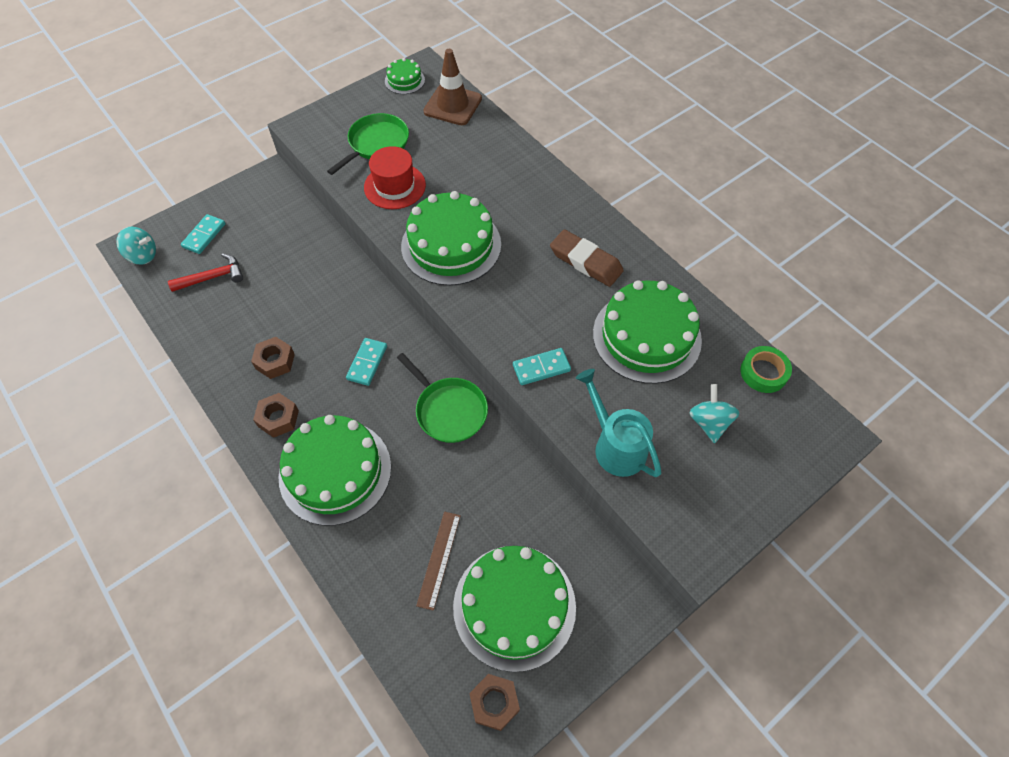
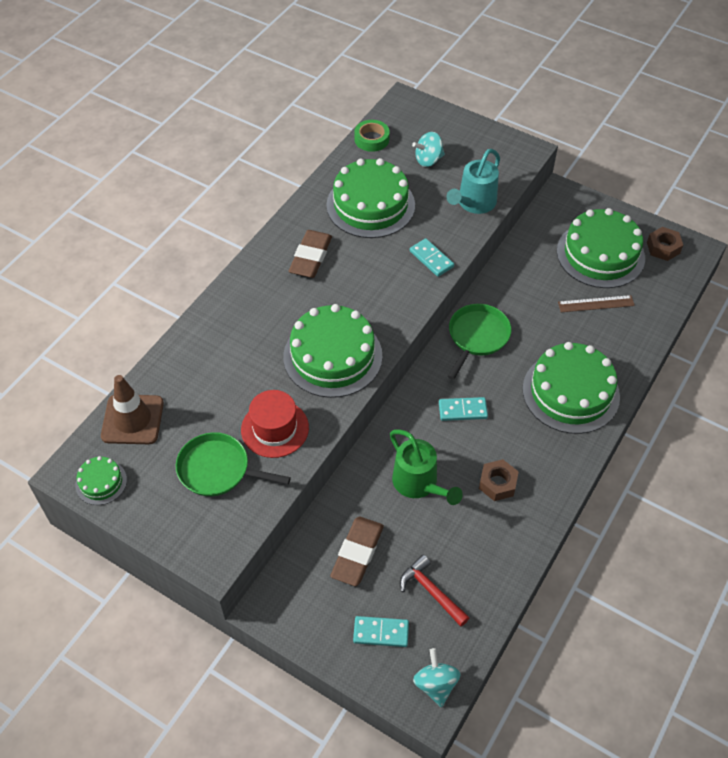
camera: 110 degrees left, 5 degrees down
(276, 240) = (357, 553): none -> brown eraser
(278, 418) = (549, 454): brown nut -> none
(311, 301) = (419, 484): none -> green watering can

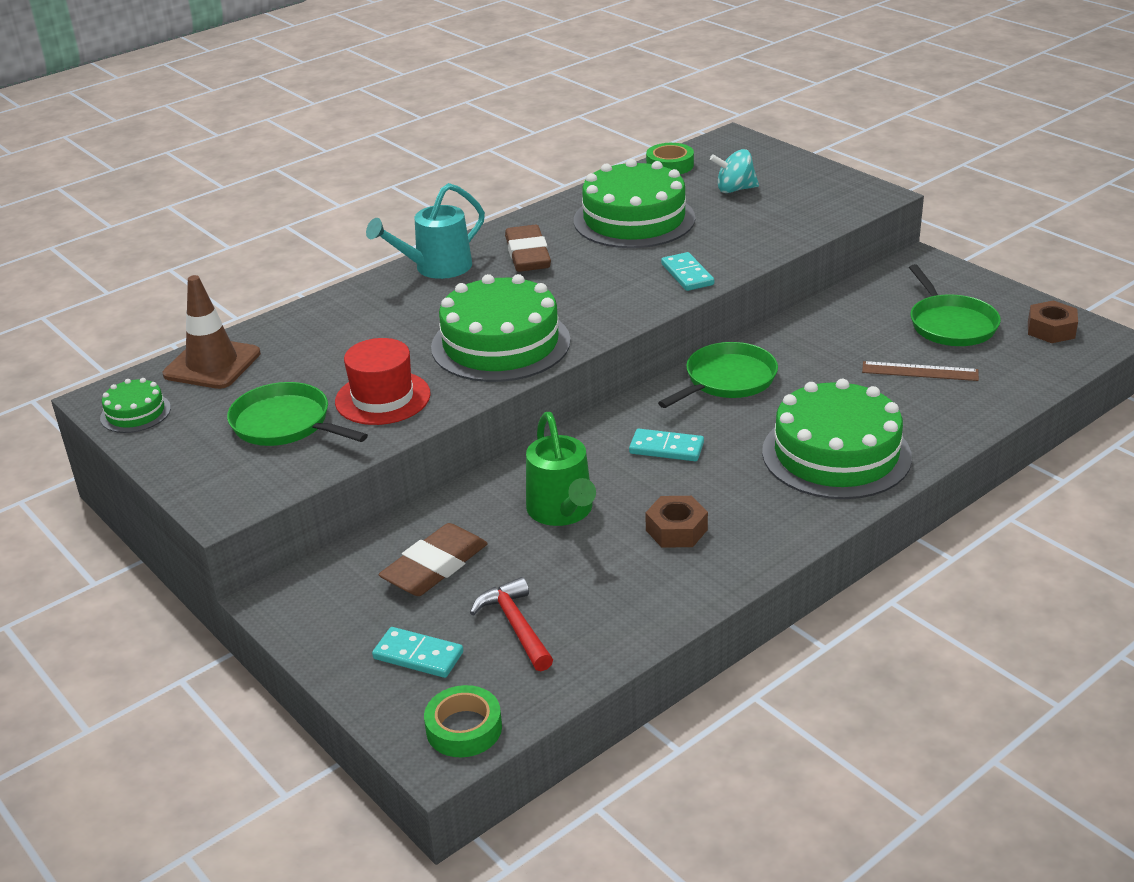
camera: 20 degrees right, 20 degrees down
(311, 257) = (528, 255): brown eraser -> brown eraser turned 45 degrees counterclockwise
(435, 684) = (464, 728): turquoise spinning top -> green tape
(473, 204) = (774, 233): turquoise watering can -> turquoise watering can (435, 268)
(600, 254) = (951, 324): green cake -> green pan

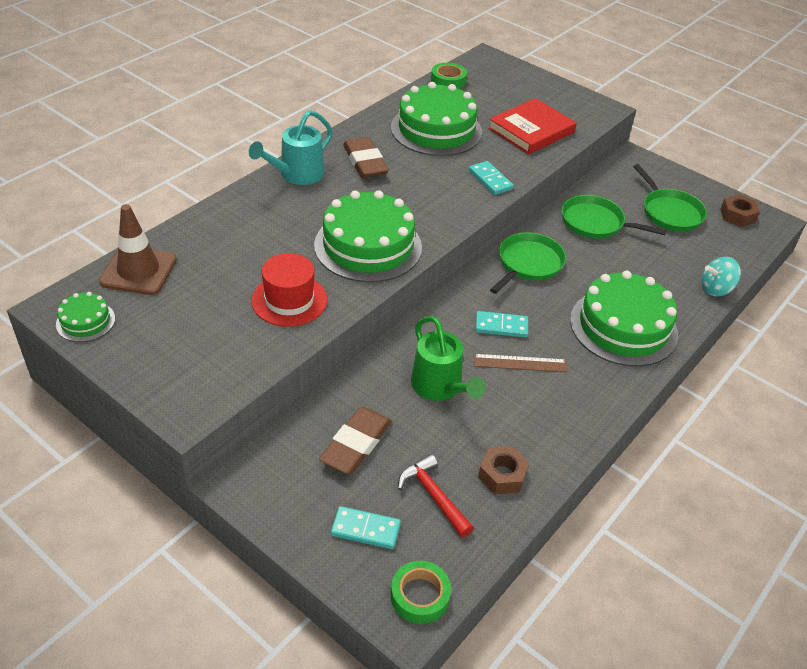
camera: 15 degrees left, 10 degrees up
(285, 424) = (216, 328): green pan -> green pan (595, 223)
(676, 530) = (529, 400): brown nut -> brown nut (502, 475)
(734, 189) = (502, 103): turquoise spinning top -> turquoise spinning top (716, 289)
(764, 220) = (531, 130): none -> red book
(920, 371) = (660, 253): brown ruler -> brown ruler (520, 363)

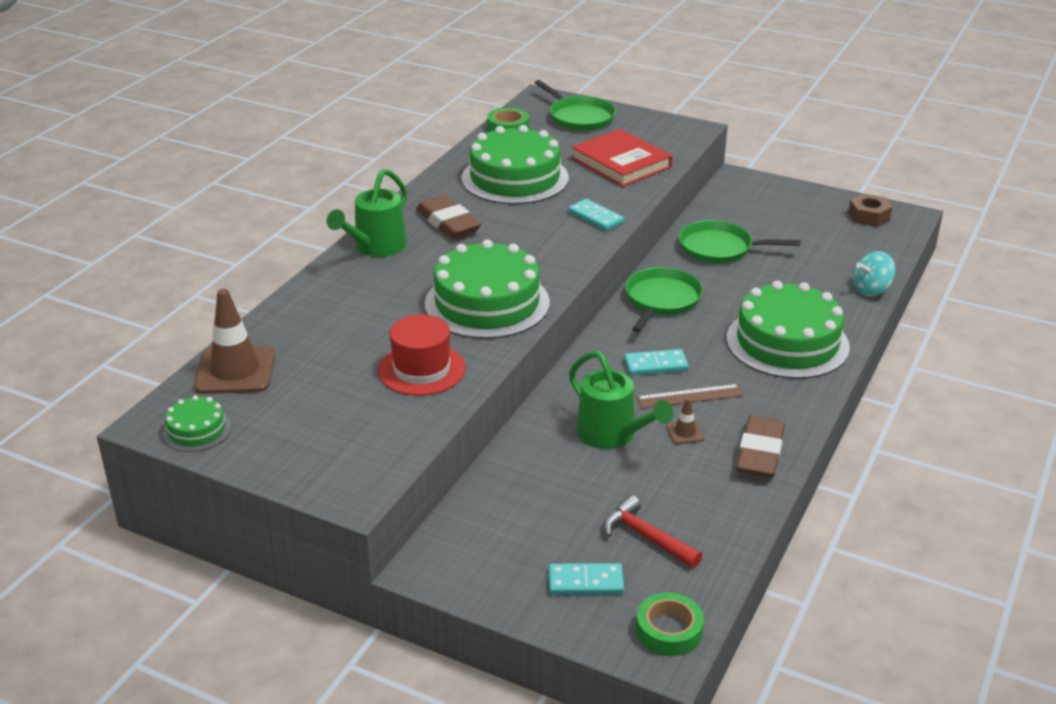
camera: 10 degrees left, 10 degrees down
(296, 175) = (375, 248): turquoise watering can -> green watering can
(356, 444) = (542, 505): brown eraser -> brown eraser (760, 452)
(502, 475) = (712, 504): brown nut -> none
(503, 398) = (685, 432): none -> brown traffic cone
(531, 130) = (621, 163): red book -> red book turned 75 degrees counterclockwise
(670, 212) = (796, 225): green pan -> green pan (579, 117)

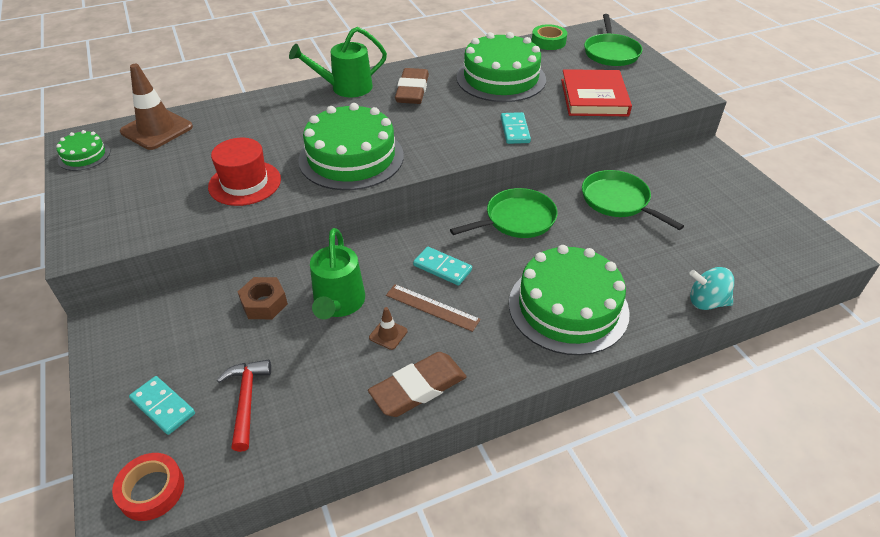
camera: 40 degrees right, 10 degrees up
(669, 630) = (151, 490): green tape -> red tape
(868, 216) = (791, 235): brown nut -> brown nut (264, 303)

